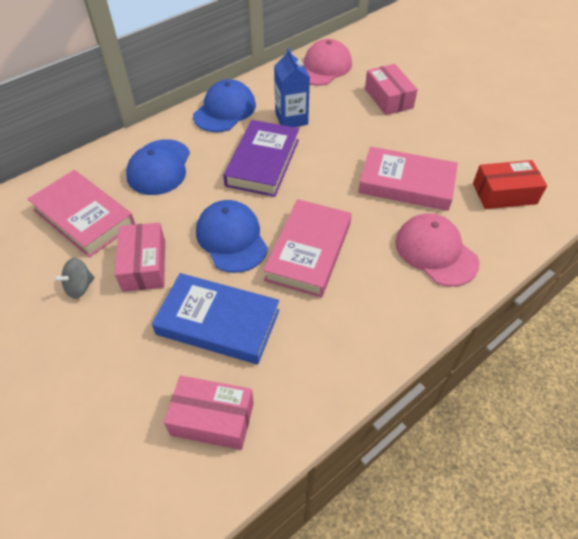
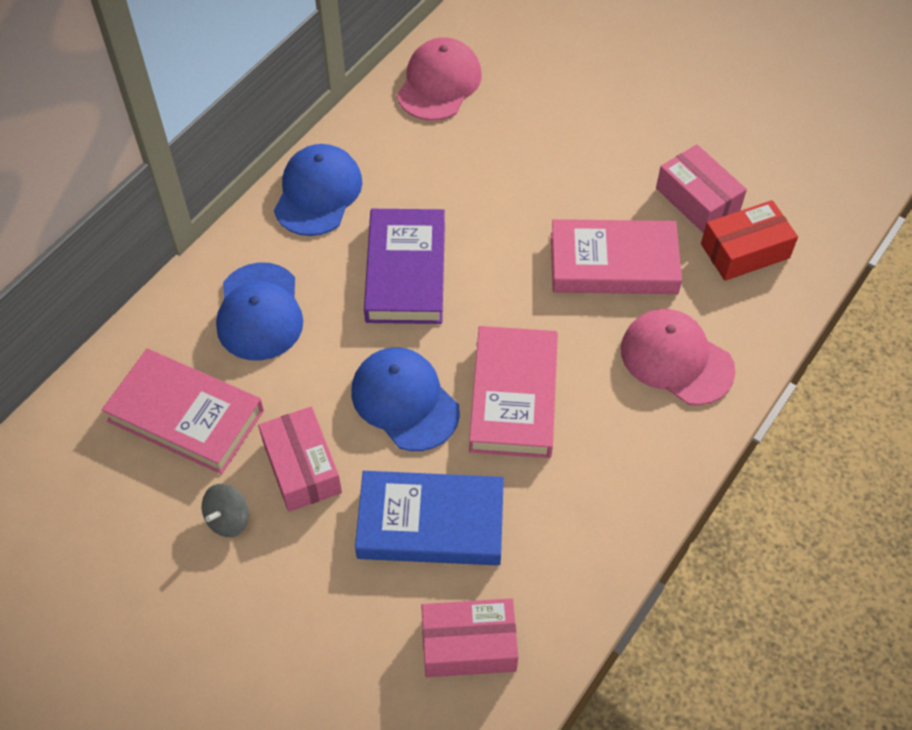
camera: 15 degrees left, 5 degrees up
(291, 119) = (422, 188): blue carton -> none
(388, 98) = (551, 123): pink box -> pink box (697, 200)

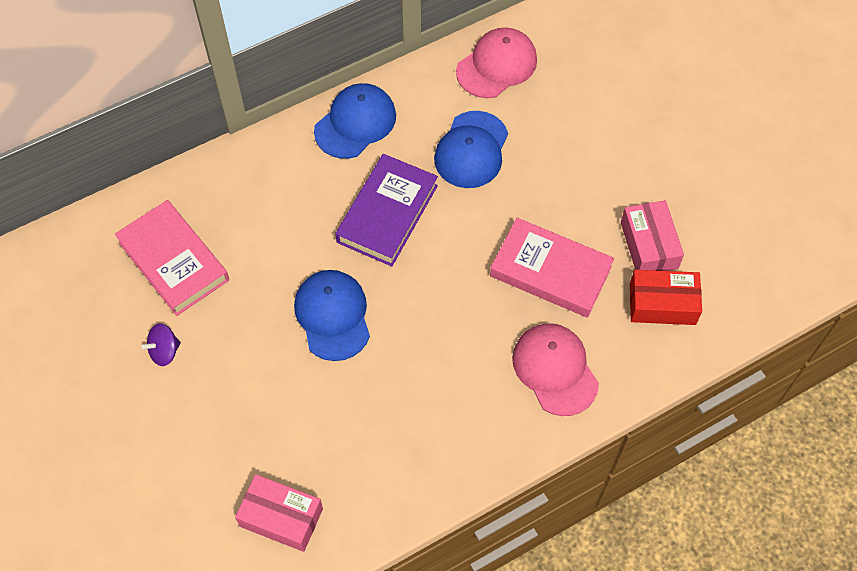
camera: 25 degrees right, 5 degrees up
(228, 519) = (164, 351): grey spinning top -> purple spinning top
(259, 312) = (264, 202): blue cap -> blue cap (471, 150)
(302, 467) = (234, 335): pink box -> none
(430, 523) = (302, 416): blue book -> none
(513, 396) = (414, 346): pink book -> none

